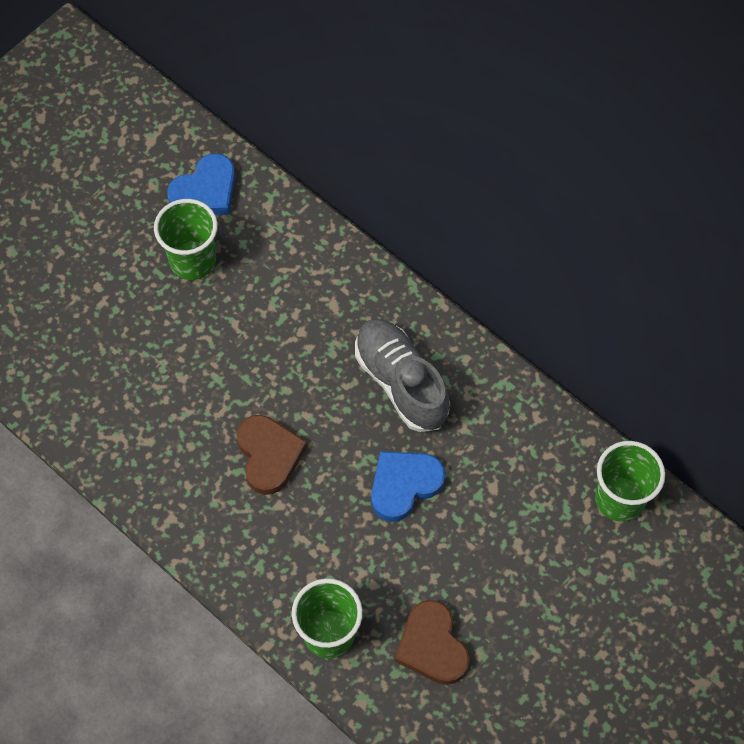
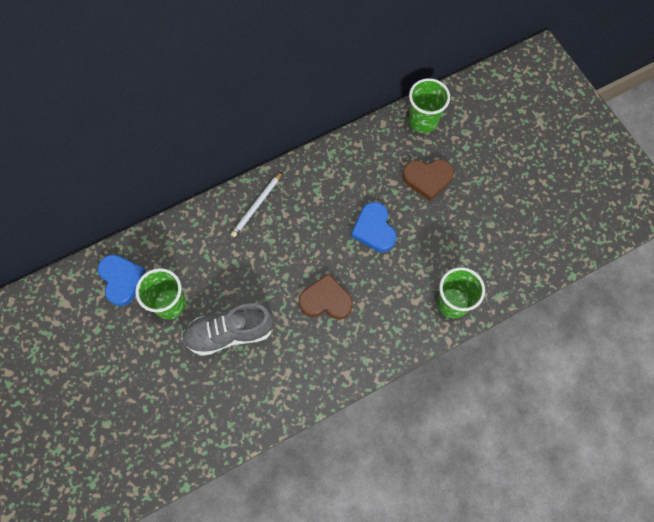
camera: 70 degrees left, 5 degrees up
(378, 314) = (257, 206): none -> white pencil
(401, 382) = (307, 208): grey shoe -> grey shoe (230, 333)
(432, 646) = (478, 248): brown heart -> brown heart (427, 179)

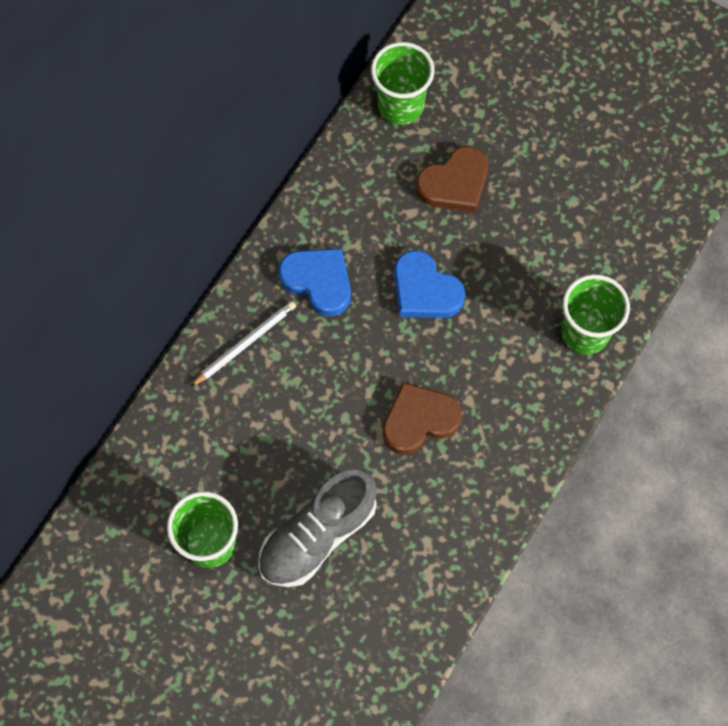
camera: 30 degrees left, 0 degrees up
(121, 280) = (120, 548): blue heart -> blue heart (318, 281)
(257, 206) = (245, 343): white pencil -> white pencil turned 135 degrees counterclockwise

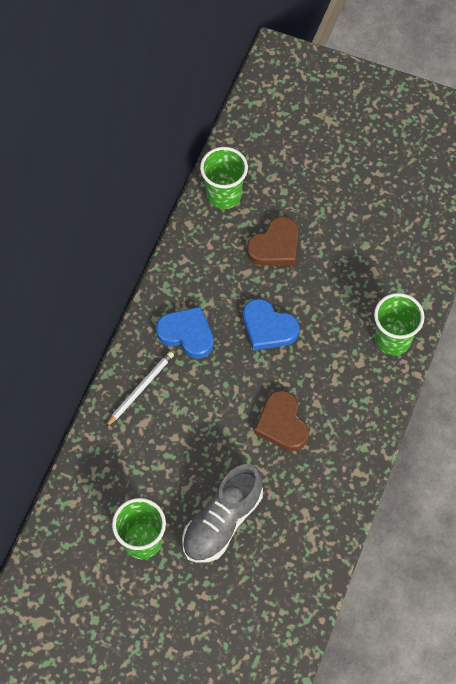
camera: 10 degrees left, 5 degrees down
(419, 420) = (282, 424): brown heart -> brown heart turned 75 degrees counterclockwise

